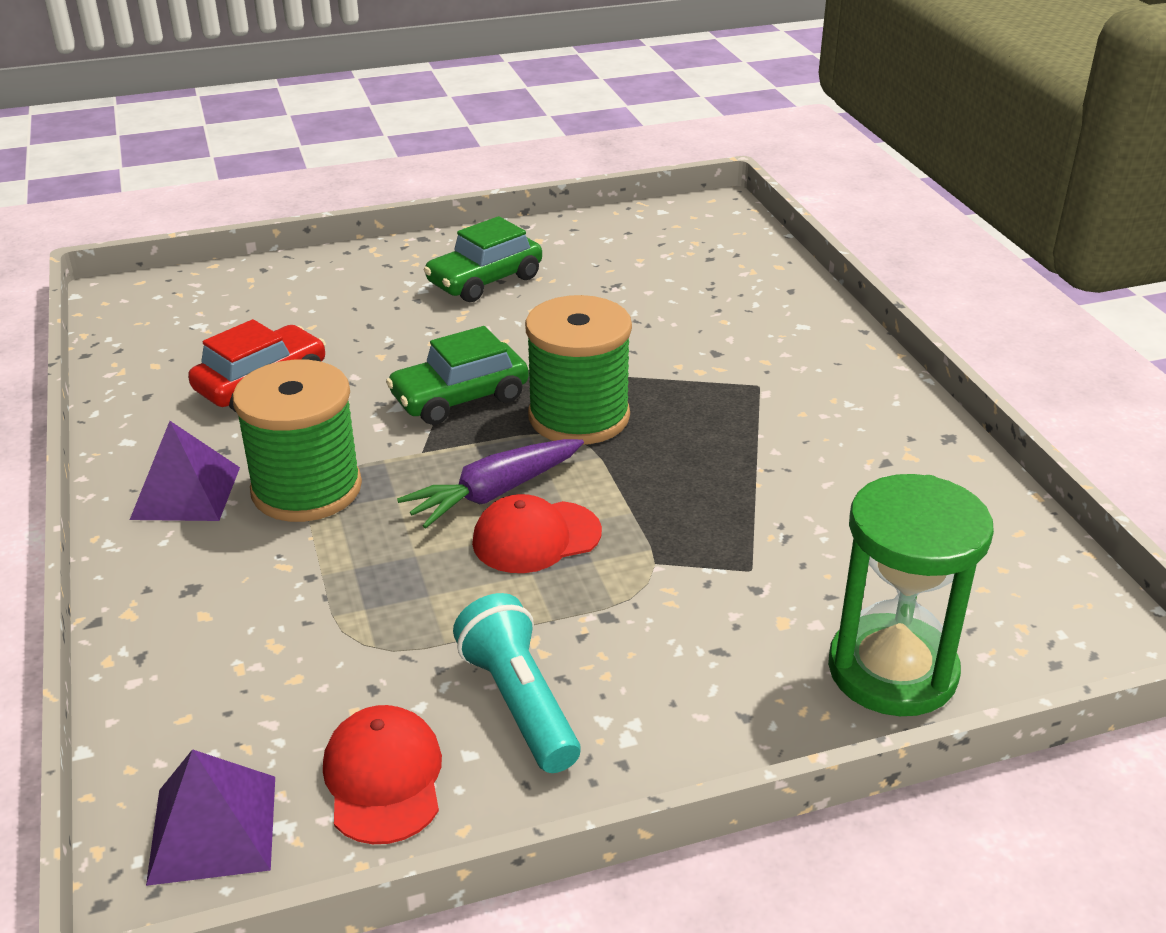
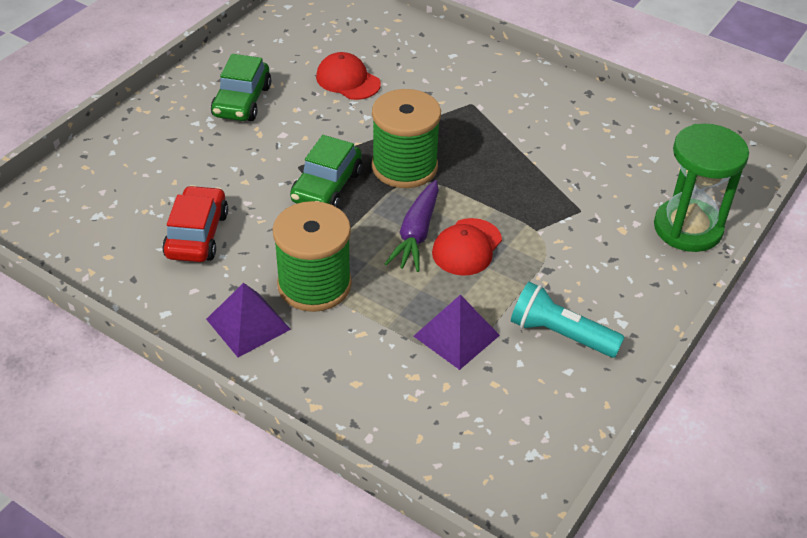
camera: 40 degrees left, 10 degrees up
(213, 829) = (504, 475): purple pyramid -> purple pyramid (456, 335)
(383, 778) = (547, 405): red cap -> red cap (348, 80)

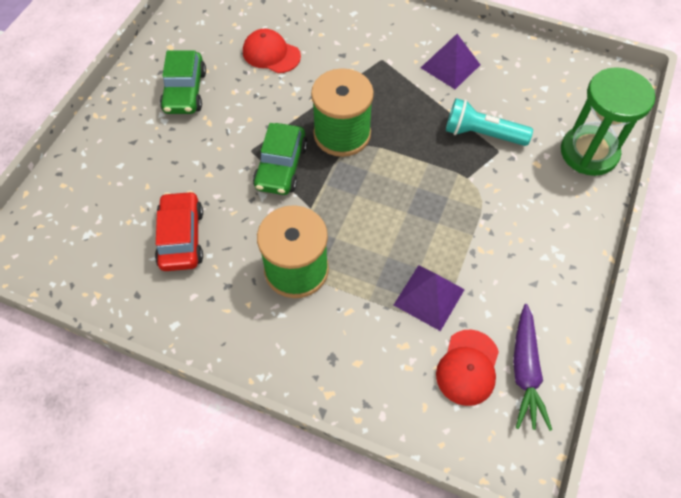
camera: 10 degrees left, 15 degrees up
(248, 324) = (250, 321): purple pyramid -> purple pyramid (450, 66)
(416, 234) = (369, 201): purple carrot -> purple carrot (525, 371)
(467, 247) = (415, 206): red cap -> red cap (468, 367)
(560, 334) = (513, 278): turquoise flashlight -> turquoise flashlight (482, 134)

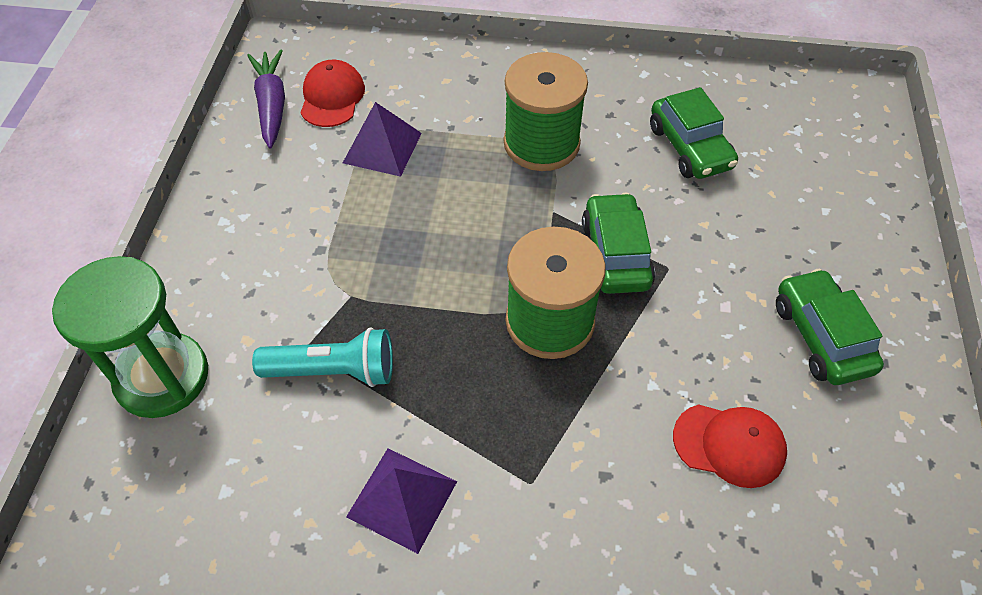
camera: 165 degrees right, 5 degrees down
(181, 238) = (689, 147): red car -> green car

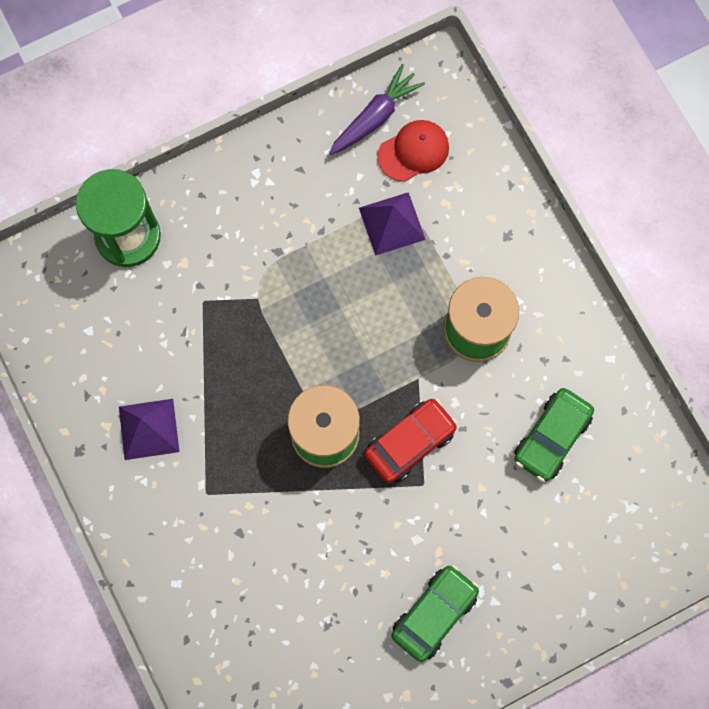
camera: 55 degrees right, 20 degrees up
(333, 370) = (199, 329): turquoise flashlight -> none
(615, 254) = (410, 443): green car -> red car
(729, 445) = (310, 595): red cap -> none

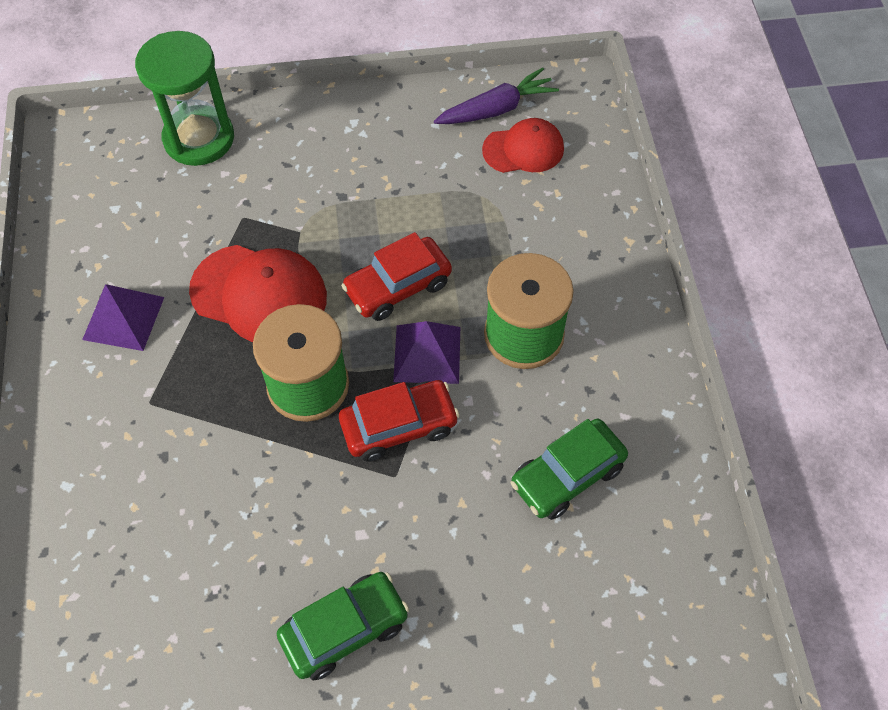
camera: 20 degrees right, 15 degrees down
(250, 368) = (259, 294): none -> red cap
(360, 321) = (398, 286): none -> red car
(391, 223) = (472, 206): purple pyramid -> purple pyramid (427, 354)

